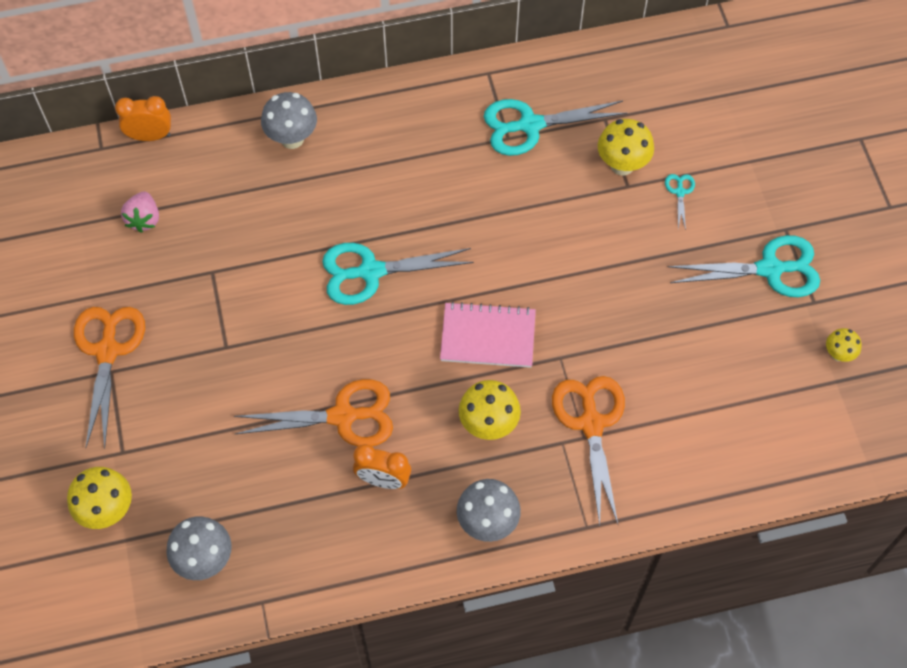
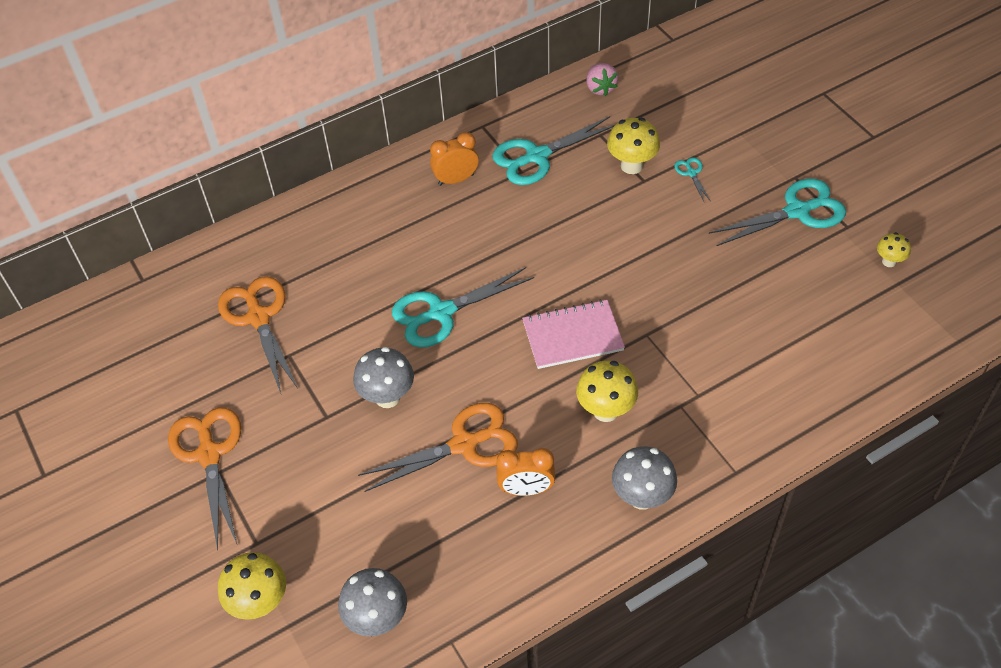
camera: 15 degrees left, 10 degrees down
(144, 219) = (205, 328): pink strawberry -> pink strawberry (600, 88)
(150, 136) = (187, 257): orange clock -> orange clock (456, 179)
(292, 139) = (324, 224): grey mushroom -> grey mushroom (387, 397)
(591, 423) = (700, 381): orange scissors -> orange scissors (259, 317)

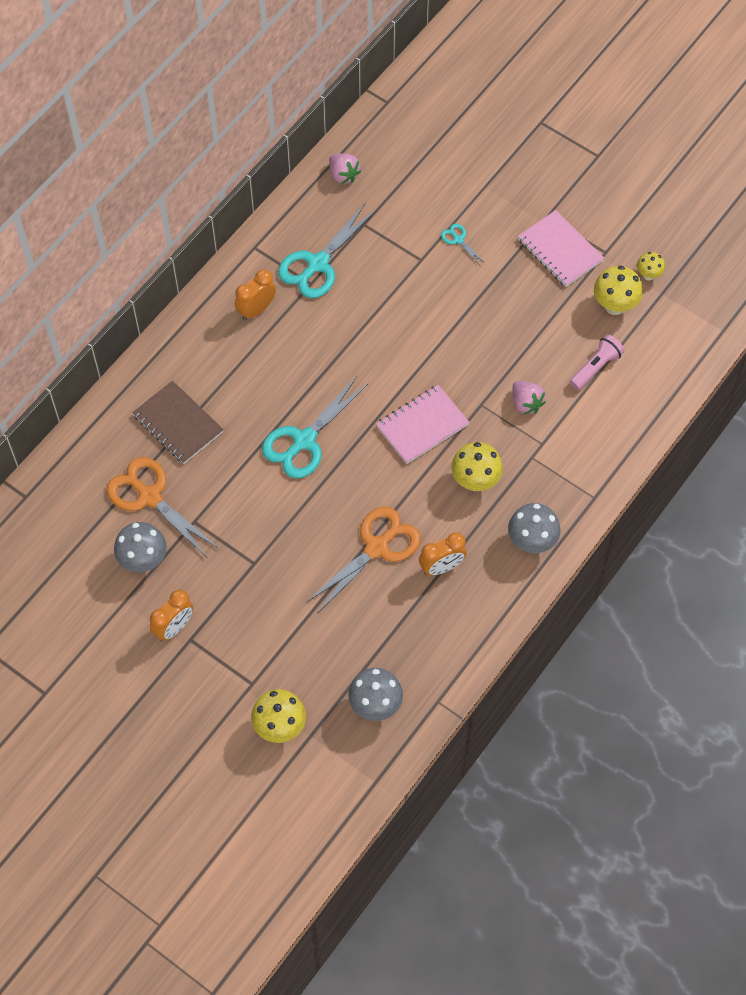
camera: 25 degrees left, 10 degrees up
(209, 454) = (174, 628): orange scissors -> orange clock
(324, 259) = (178, 424): none -> brown notebook
(387, 397) = (296, 529): grey mushroom -> grey mushroom (143, 561)
(631, 166) = (404, 248): yellow mushroom -> yellow mushroom (614, 306)
(698, 348) = (526, 403): none -> pink strawberry
(792, 335) = (596, 367): none -> pink flashlight
(797, 211) = (560, 250): turquoise scissors -> pink notebook

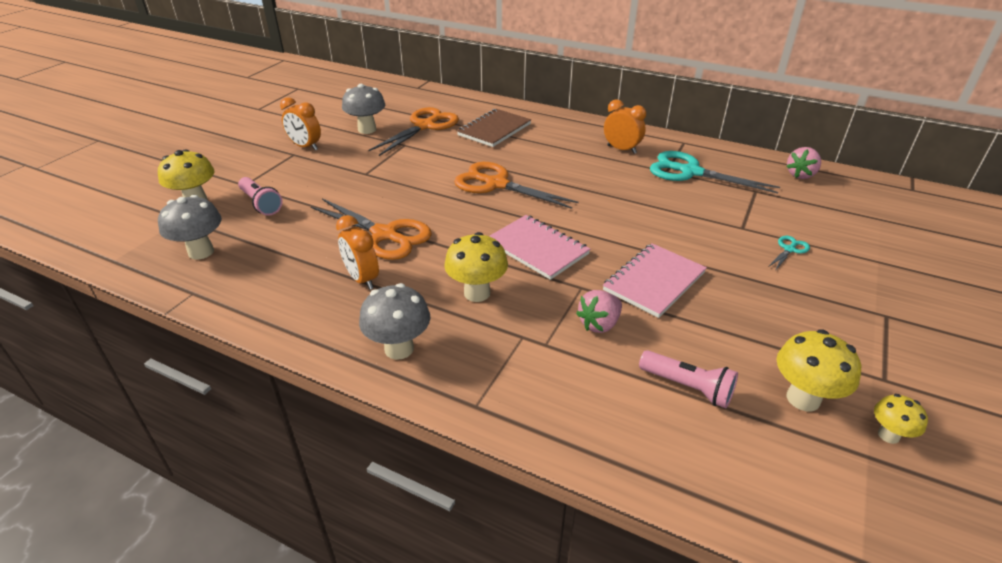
camera: 80 degrees right, 25 degrees down
(297, 662) = (261, 204): none -> pink flashlight
(304, 441) = (496, 184): turquoise scissors -> orange scissors
(560, 250) = (847, 333): pink notebook -> pink notebook (654, 281)

